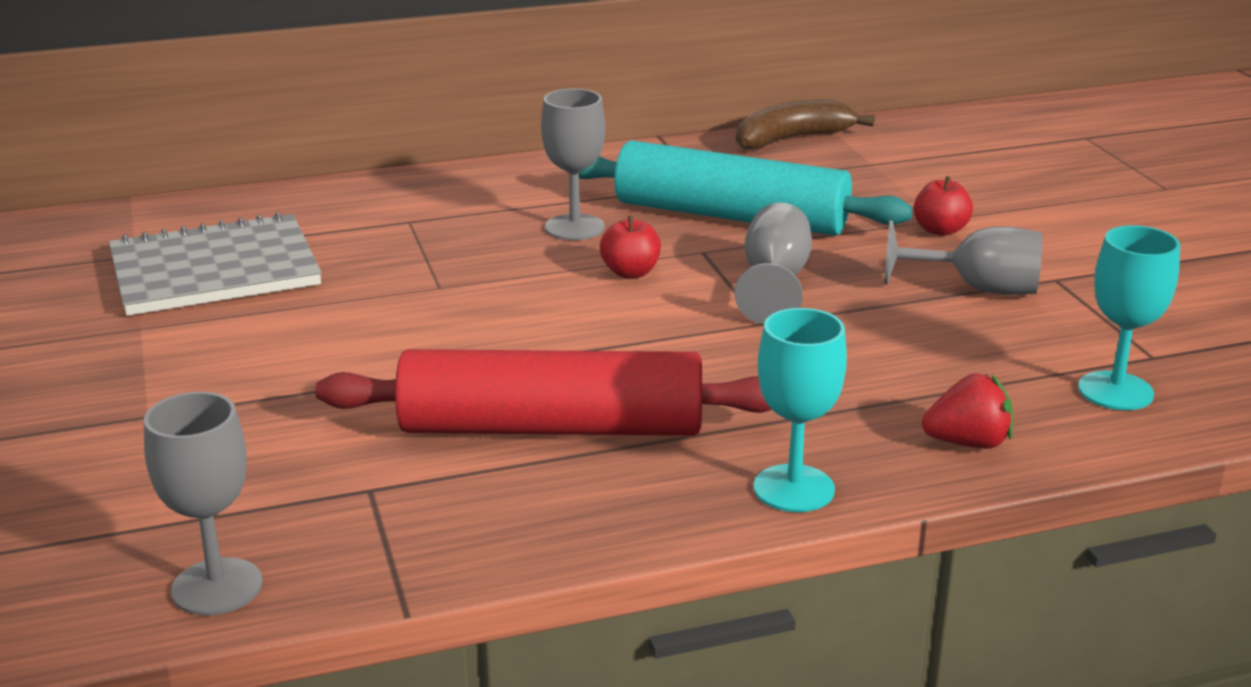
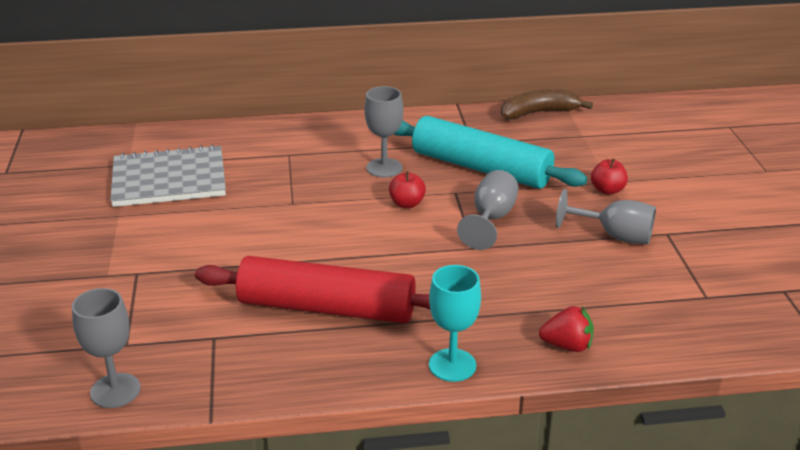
camera: 10 degrees right, 5 degrees up
(1115, 391) = (672, 319): turquoise goblet -> none

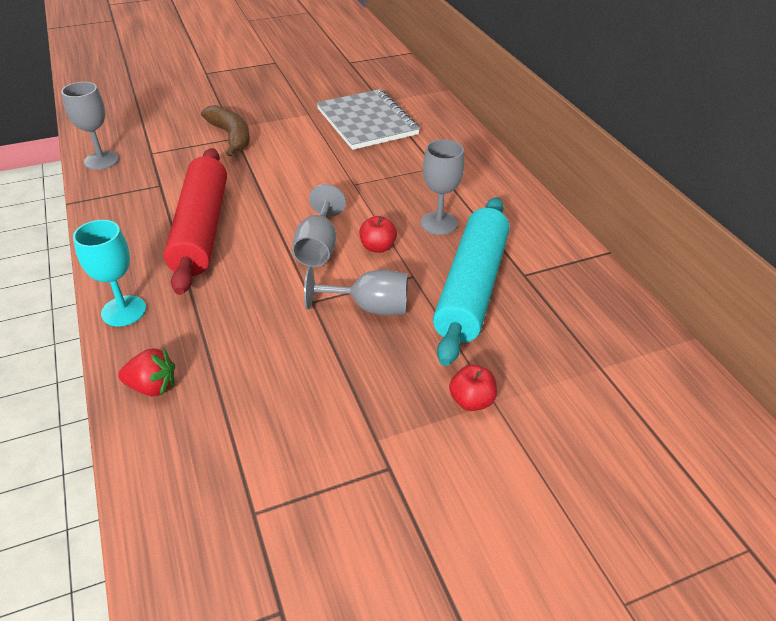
camera: 75 degrees right, 10 degrees up
(539, 113) = (635, 321): brown banana -> brown banana (231, 136)
(567, 346) = (152, 387): red strawberry -> red strawberry turned 75 degrees counterclockwise
(615, 236) = (367, 414): grey goblet -> grey goblet (318, 247)

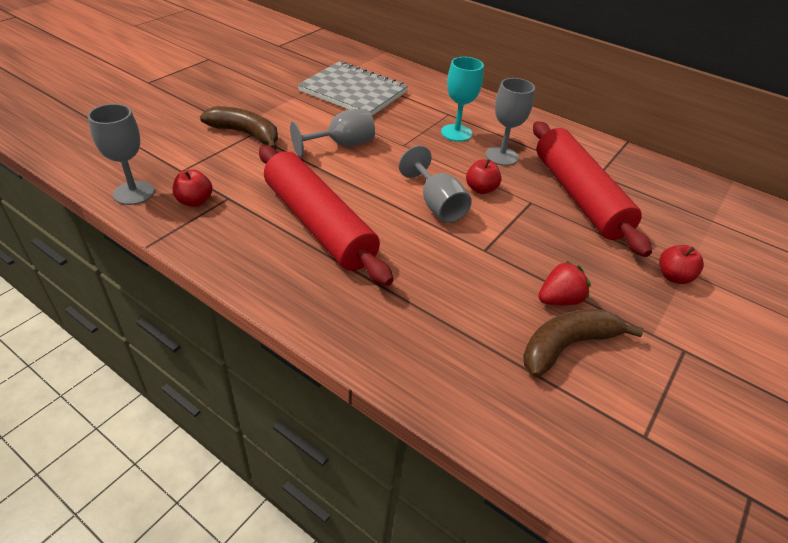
camera: 35 degrees left, 0 degrees up
(124, 311) = (335, 325): turquoise goblet -> turquoise goblet (456, 133)
(134, 180) = (195, 201): none -> red apple
(152, 387) = (445, 379): red strawberry -> red strawberry (559, 300)
(282, 410) = (567, 346): none -> brown banana
(369, 307) = (531, 238): grey goblet -> grey goblet (342, 145)
(471, 288) = (579, 196): turquoise rolling pin -> red rolling pin

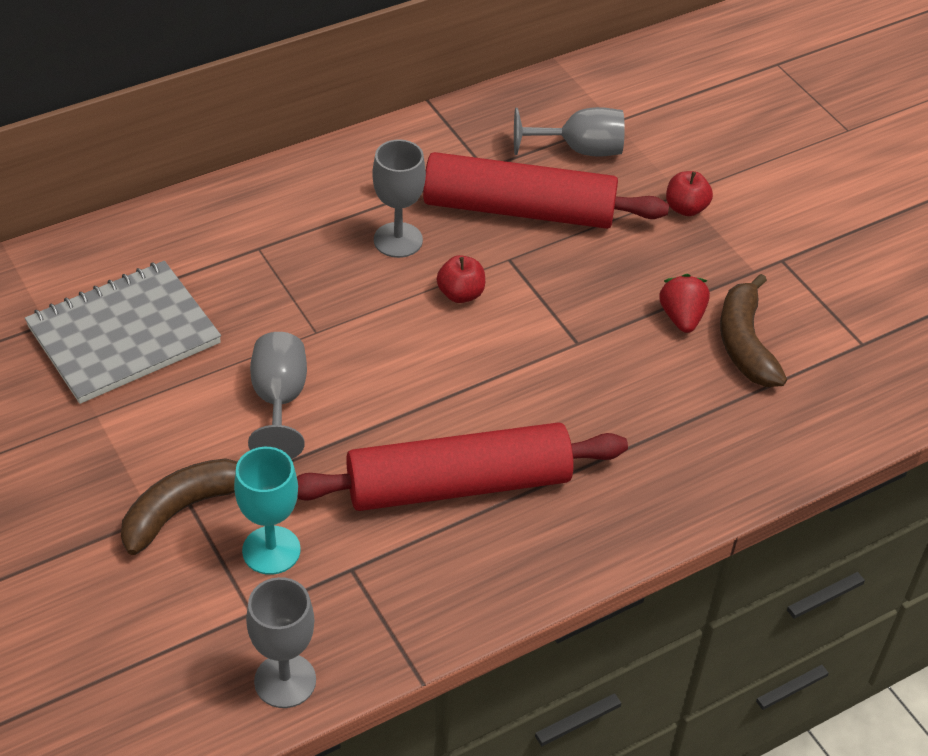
camera: 65 degrees left, 5 degrees up
(195, 201) = (342, 609): red apple -> none
(437, 205) = (473, 351): grey goblet -> grey goblet (579, 150)
(456, 133) = (315, 261): turquoise goblet -> turquoise goblet (271, 550)

